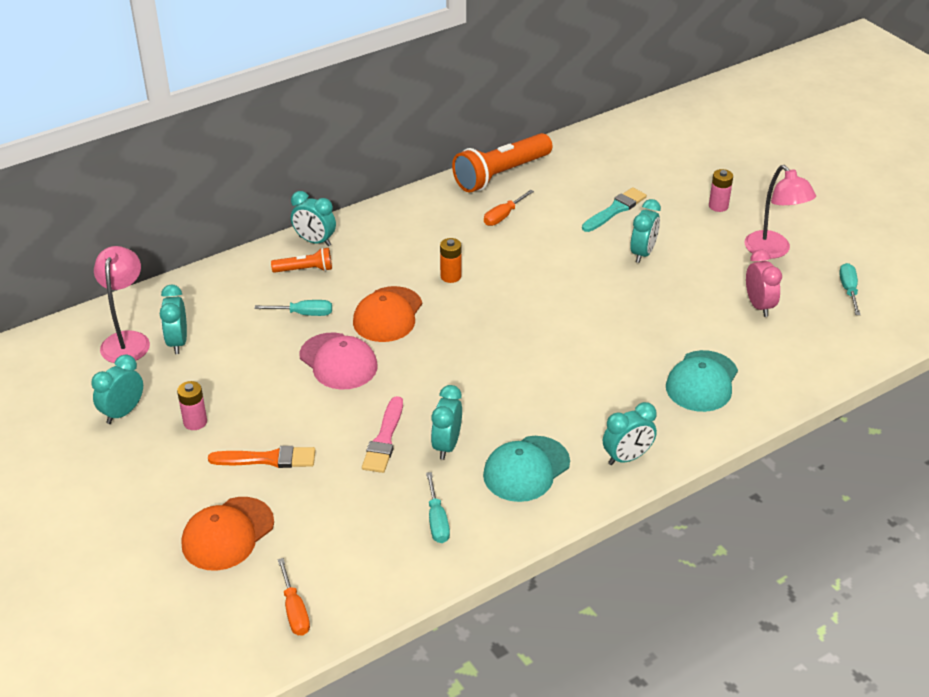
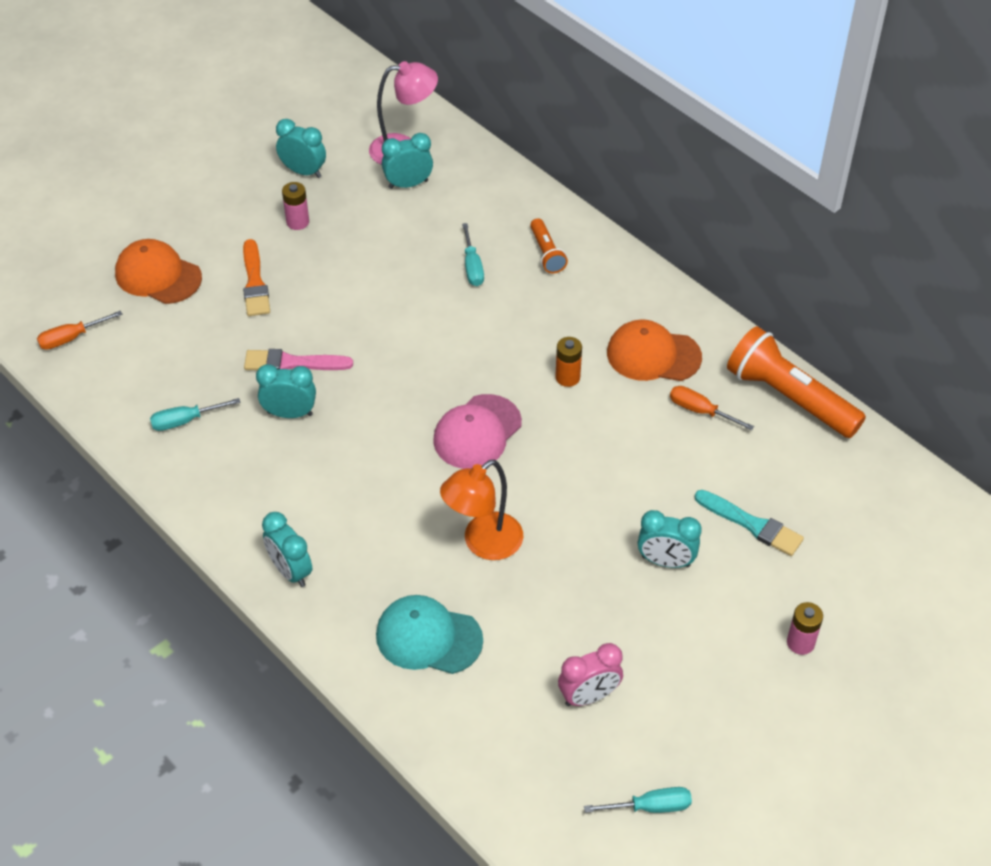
camera: 80 degrees right, 10 degrees up
(315, 241) = (599, 251): turquoise clock -> none
(338, 361) = (402, 307): pink cap -> pink cap (477, 432)
(388, 315) = (486, 334): orange cap -> orange cap (653, 355)
(526, 469) = (263, 483): turquoise cap -> none
(613, 342) = (483, 543): none -> orange lamp
(773, 251) = (715, 712): pink lamp -> none

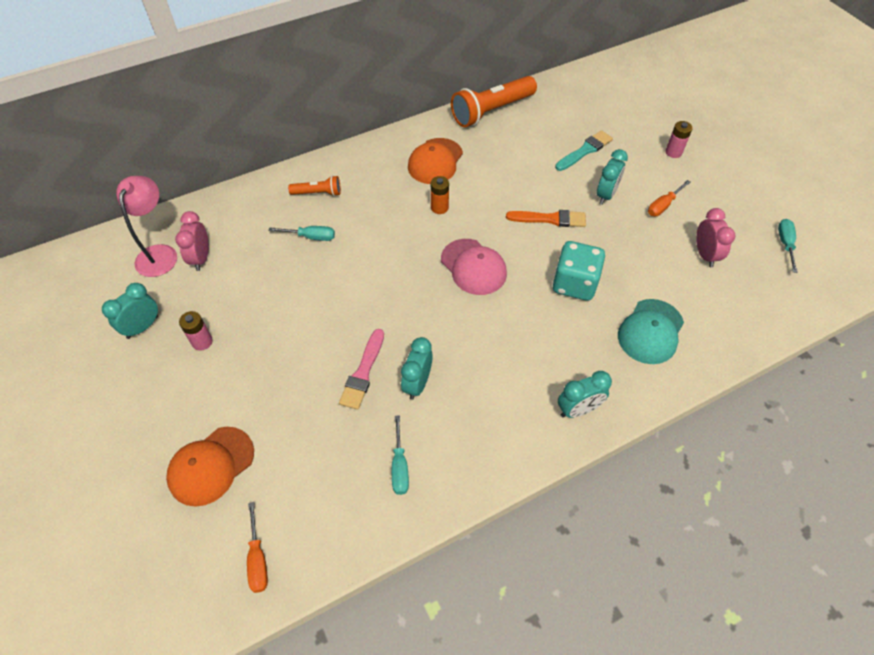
camera: 75 degrees left, 5 degrees up
(255, 283) = (258, 386): orange brush -> orange brush (550, 219)
(408, 184) = (201, 258): turquoise clock -> pink clock
(483, 543) = (574, 284): orange lamp -> turquoise dice
(700, 410) = (489, 151): orange screwdriver -> orange screwdriver (663, 206)

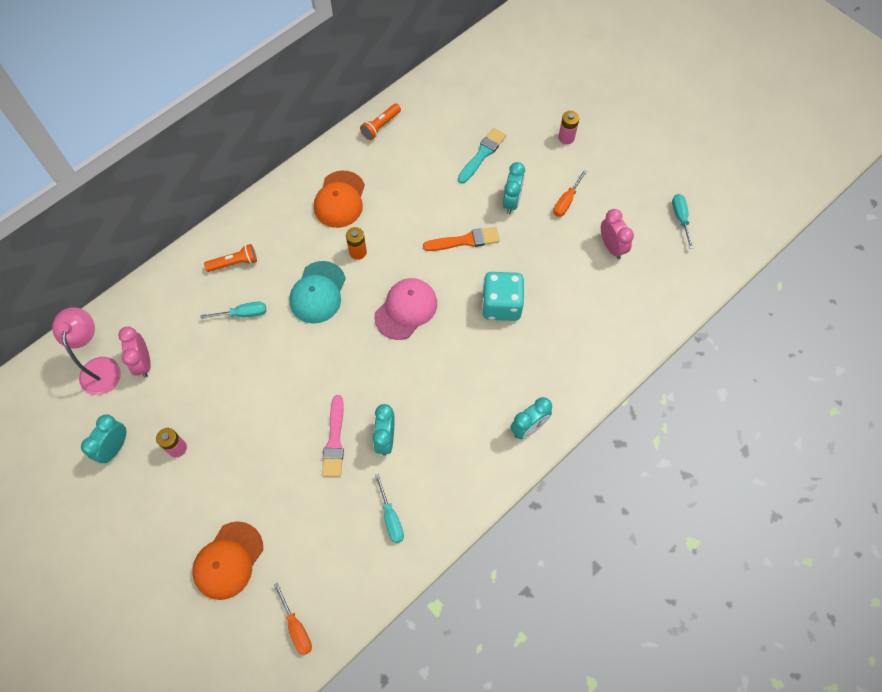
camera: 15 degrees left, 10 degrees up
(473, 267) = (406, 309): pink cap -> pink cap turned 90 degrees counterclockwise
(491, 111) = (380, 126): orange flashlight -> orange flashlight, size x0.50
(650, 331) = (576, 337): turquoise cap -> turquoise cap (318, 292)

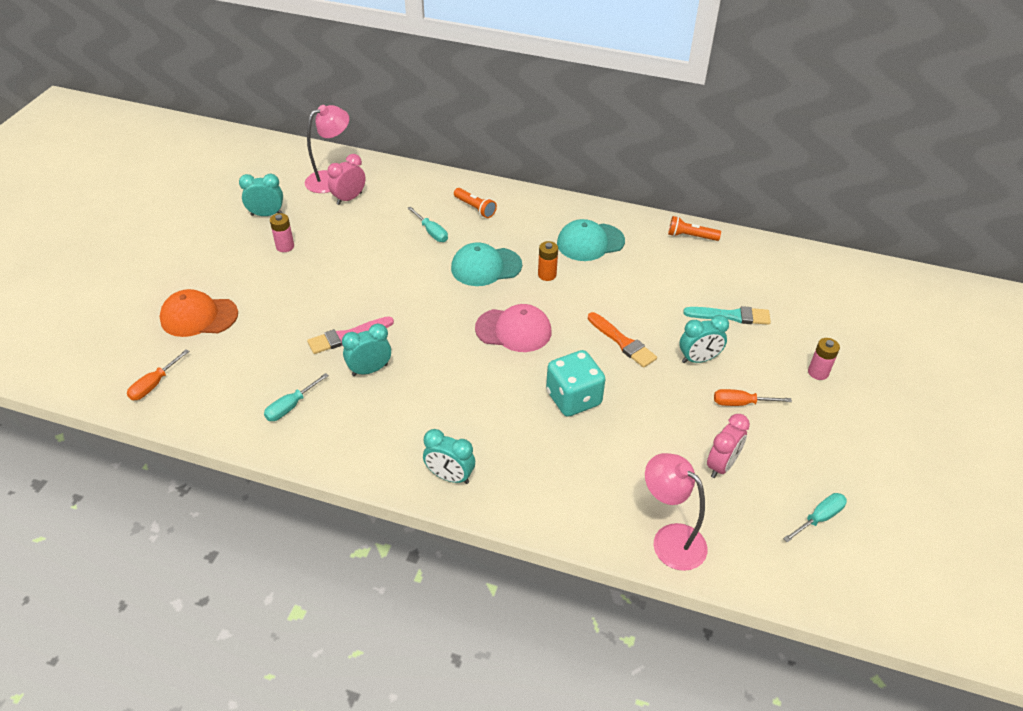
camera: 60 degrees right, 20 degrees down
(340, 199) = (590, 242): orange cap -> turquoise cap
(653, 314) = (670, 539): none -> pink lamp

